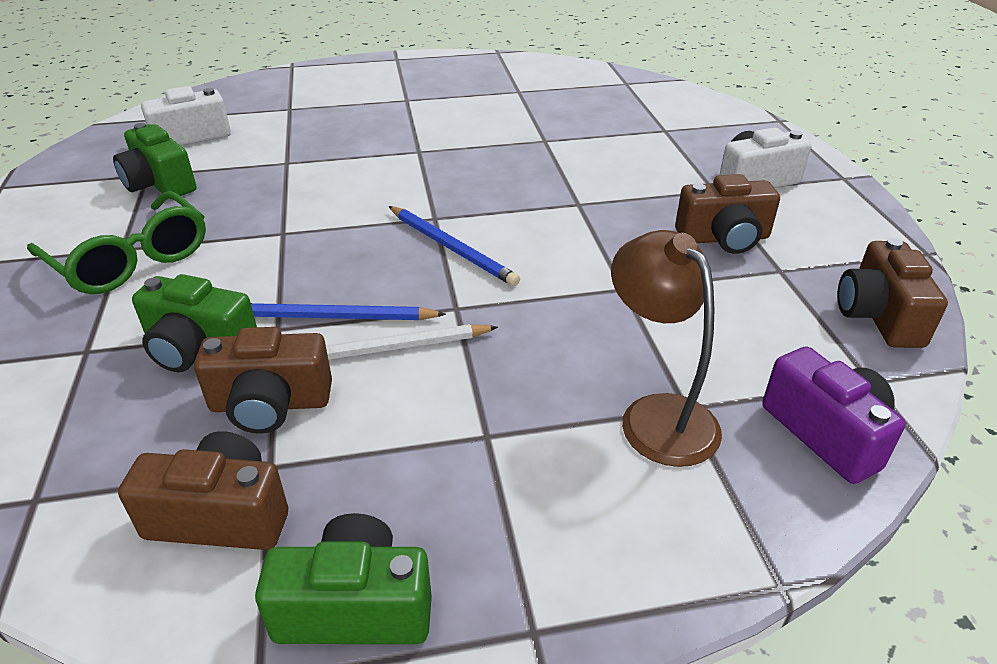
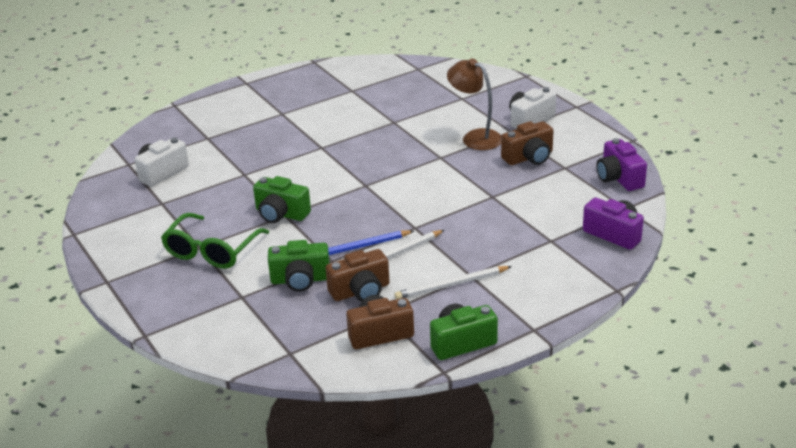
camera: 20 degrees left, 5 degrees down
(131, 259) = (212, 250): green glasses -> green glasses turned 90 degrees clockwise
(159, 184) = (177, 207): green camera -> green camera (281, 214)
(436, 446) = (451, 285): none -> white pencil
(452, 248) = (388, 199): blue pencil -> none
(657, 415) = (540, 247): brown lamp -> brown lamp (475, 137)
(878, 316) = (619, 178): brown camera -> purple camera

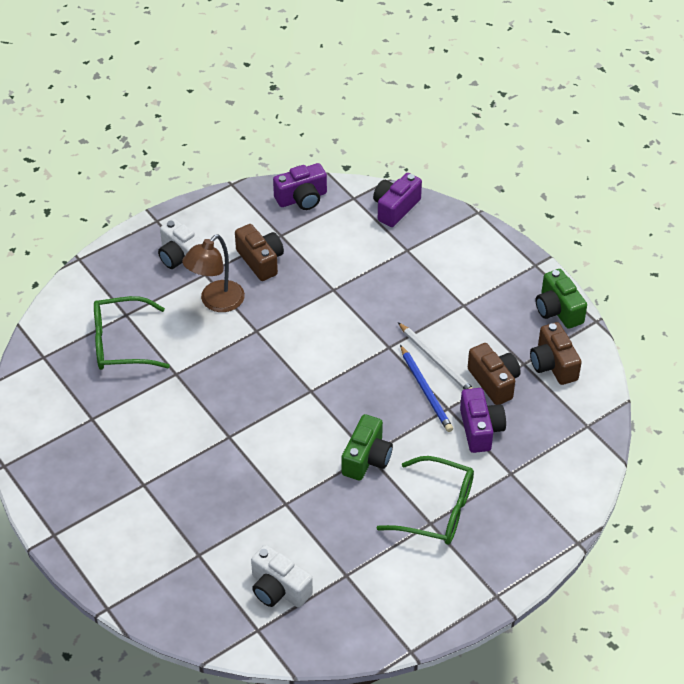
camera: 95 degrees left, 15 degrees up
(300, 280) = (480, 429): green camera -> purple camera
(429, 98) = (121, 343): none -> green glasses
(451, 285) = (479, 318): white pencil -> none

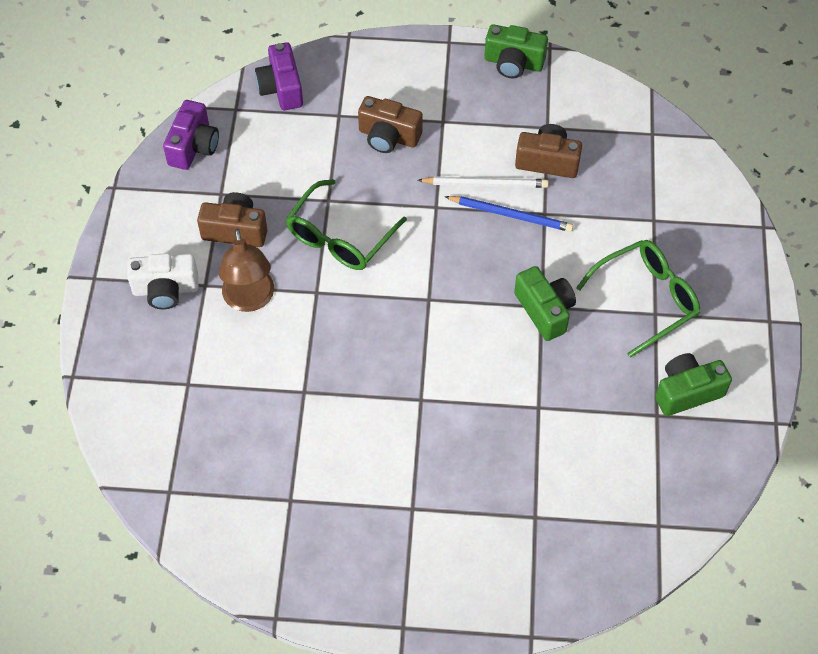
camera: 50 degrees left, 10 degrees up
(121, 343) = (221, 412): green glasses -> green glasses (340, 236)
(279, 589) = (628, 477): white camera -> none
(382, 581) = (687, 392): none -> green camera
(480, 429) = (589, 207): purple camera -> none
(553, 364) = (568, 109): brown camera -> brown camera (388, 136)

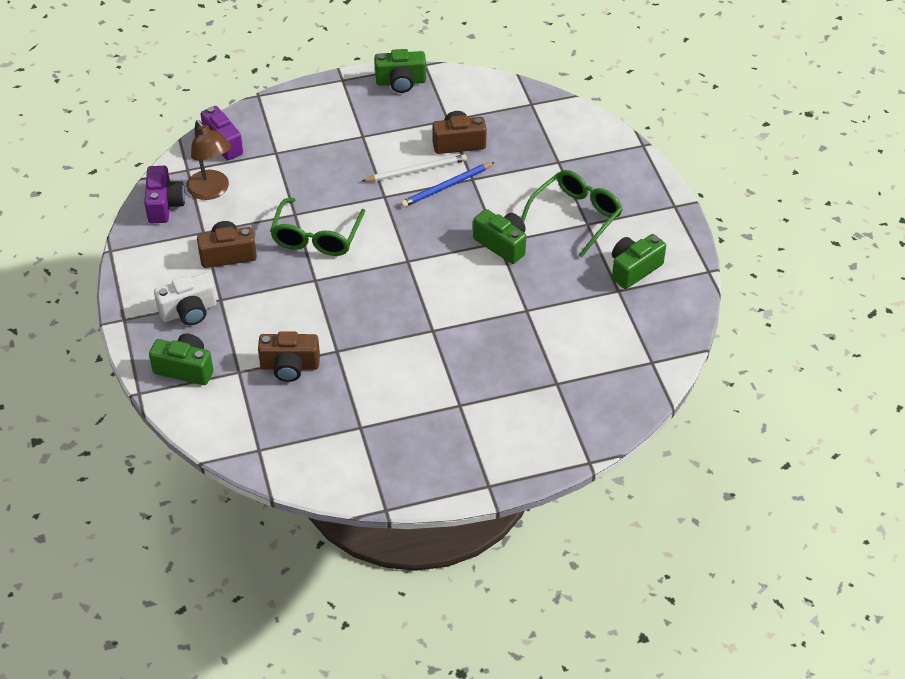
camera: 20 degrees left, 10 degrees down
(133, 361) = (185, 368): none -> green camera
(250, 300) = (263, 300): brown lamp -> brown lamp (212, 191)
(388, 136) = (323, 157): brown camera -> brown camera (290, 366)
(511, 215) = (446, 187): blue pencil -> blue pencil turned 150 degrees clockwise

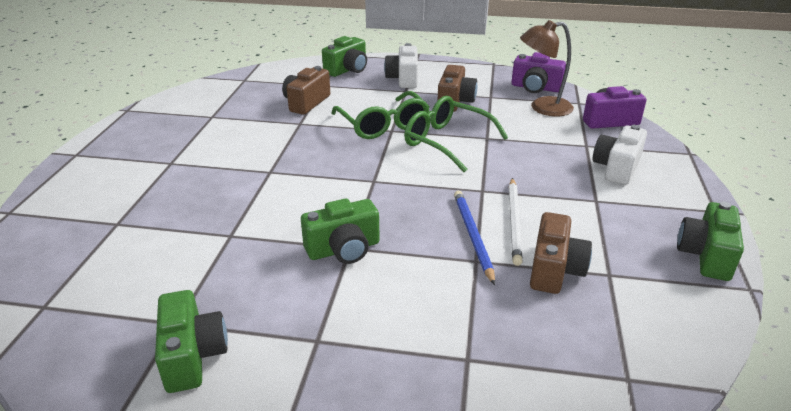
camera: 115 degrees right, 15 degrees down
(306, 131) = (616, 168): none -> white camera
(576, 216) = (340, 334): green glasses -> green glasses (383, 125)

